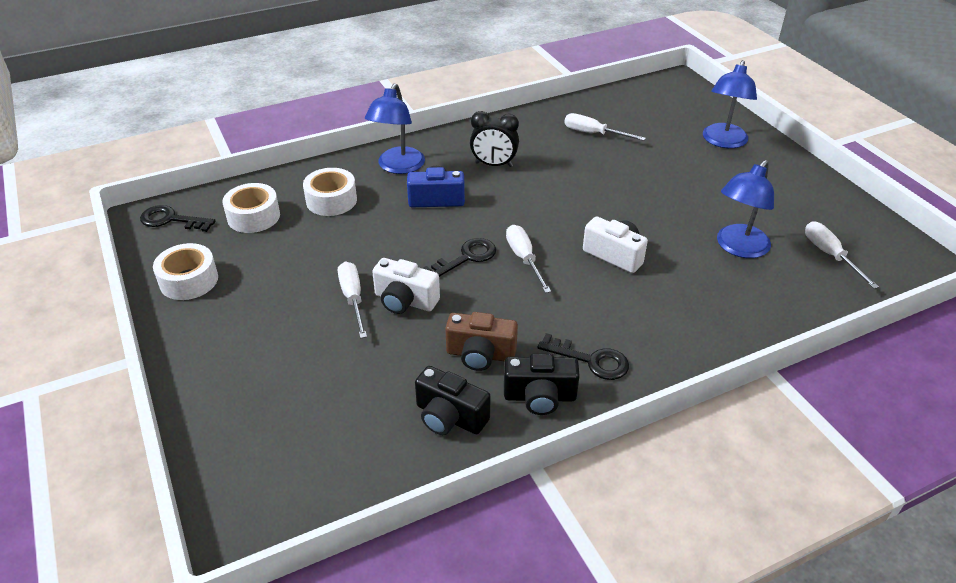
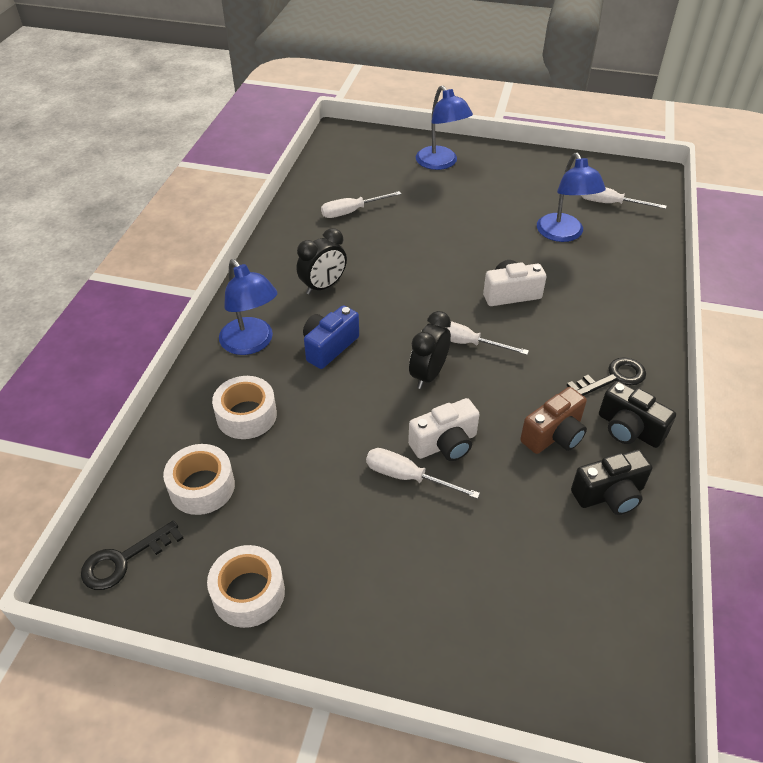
camera: 50 degrees left, 5 degrees up
(466, 258) = (428, 375): black key -> black clock
(540, 397) = (629, 429): black camera -> black camera turned 90 degrees clockwise

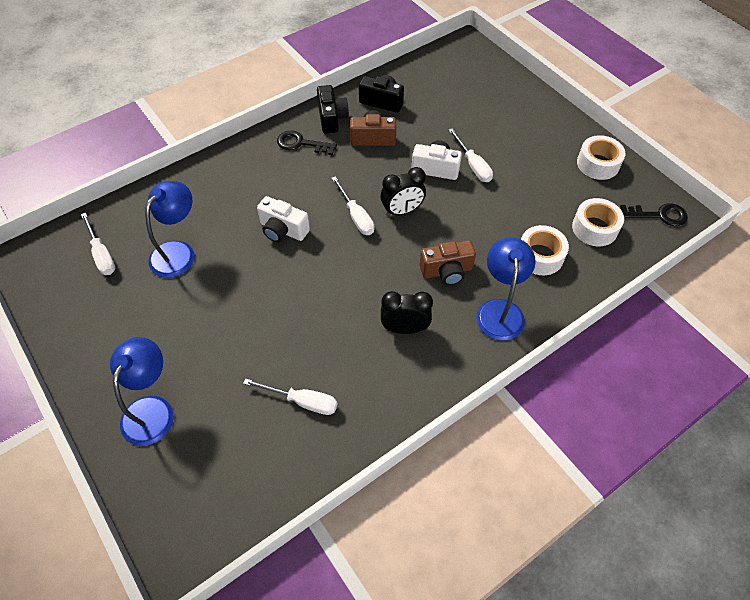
camera: 140 degrees left, 10 degrees up
(329, 347) = (447, 271): blue camera -> brown camera

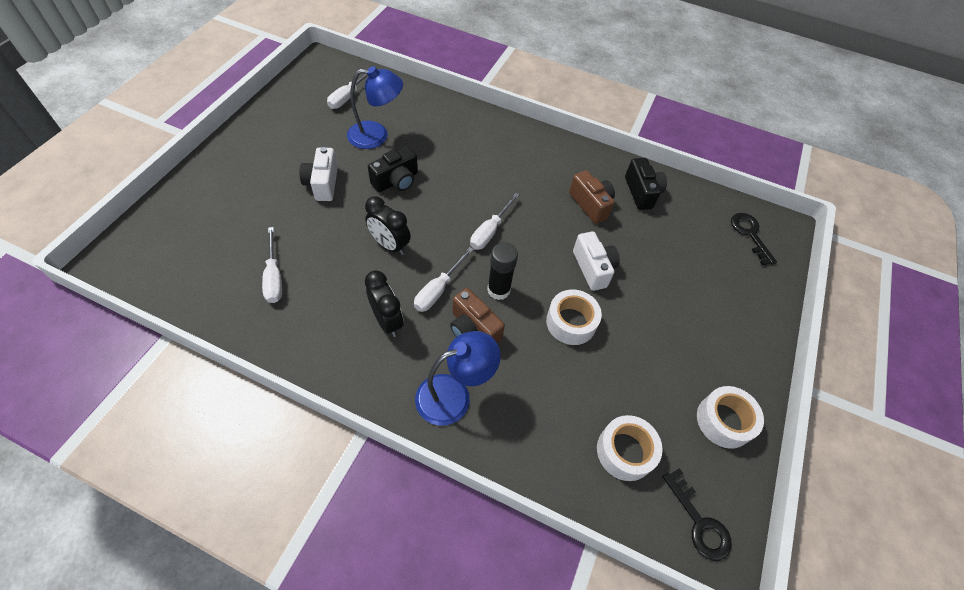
camera: 55 degrees right, 0 degrees up
(152, 409) = (226, 187): blue lamp -> none
(283, 230) = (440, 188): white camera -> white camera (323, 184)
(301, 143) = (543, 158): black key -> black key (750, 234)
(331, 118) = (589, 166): black camera -> black camera (396, 181)
(402, 211) = (521, 263): black clock -> black clock (390, 245)
(419, 238) = (498, 290): none -> black glue stick
(473, 165) = (622, 298): white screwdriver -> white screwdriver (438, 290)
(540, 256) = (547, 407): white tape -> white tape (571, 322)

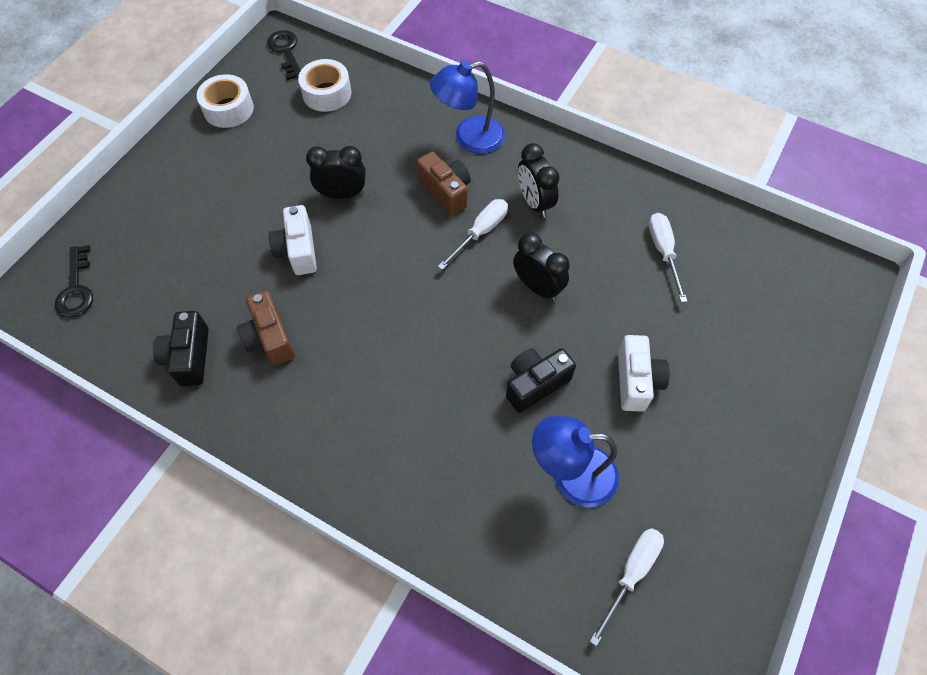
camera: 170 degrees left, 5 degrees up
(490, 231) = (413, 302): white screwdriver -> none
(498, 290) = (413, 230): black glue stick -> none
(571, 322) = (342, 194): white tape -> black clock

